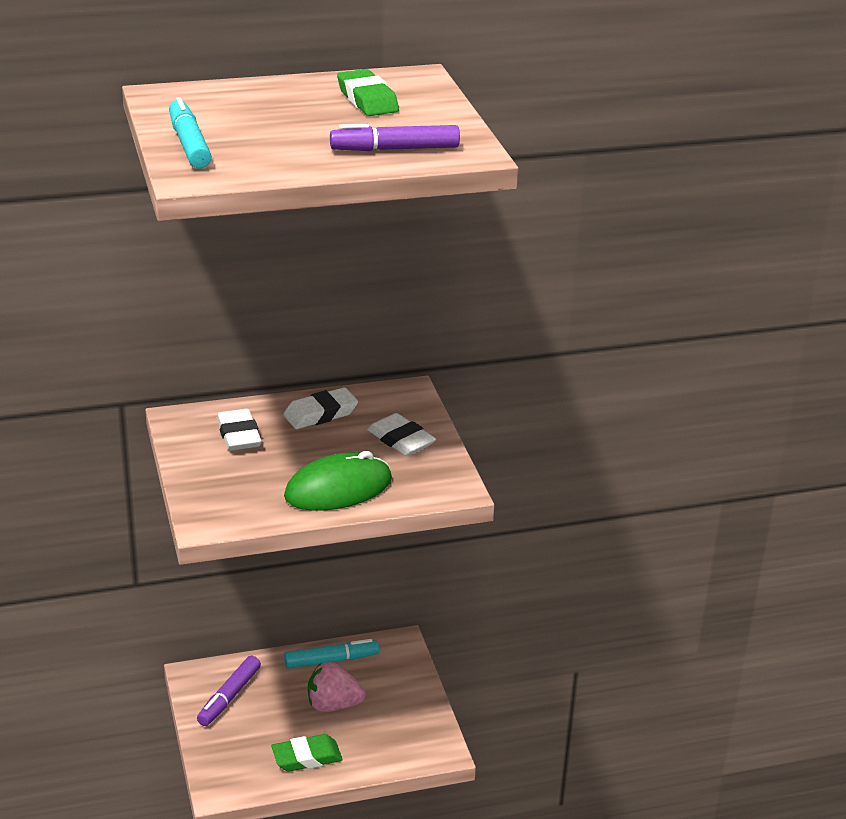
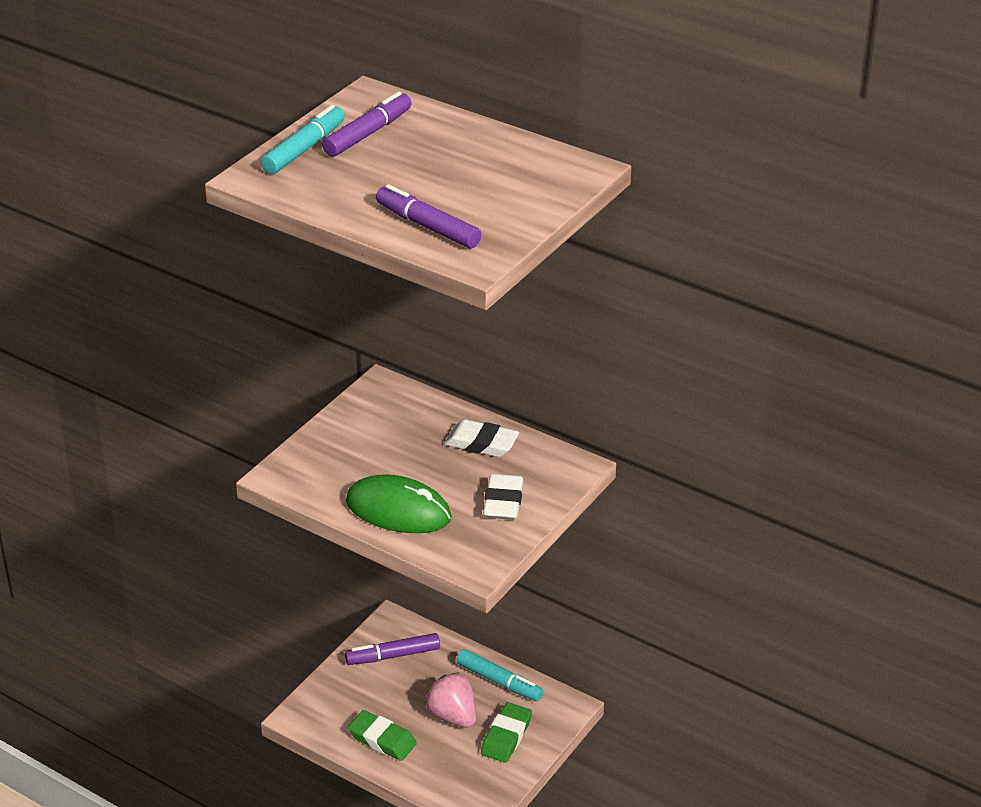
camera: 50 degrees right, 5 degrees up
(217, 116) = (368, 134): none -> purple marker
(239, 435) = (399, 424): white eraser -> none
(367, 99) = (499, 172): green eraser -> green eraser (506, 736)

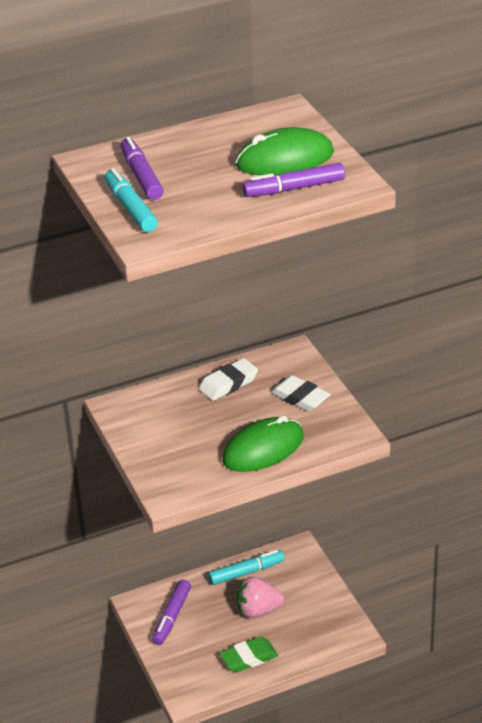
camera: 55 degrees left, 0 degrees up
(481, 201) = (284, 159): none -> green mouse
(506, 736) = (300, 591): green eraser -> none

